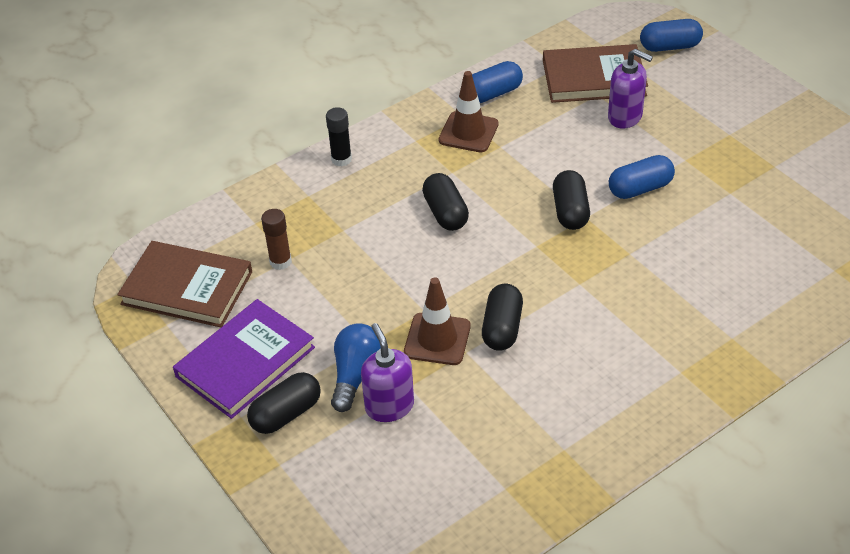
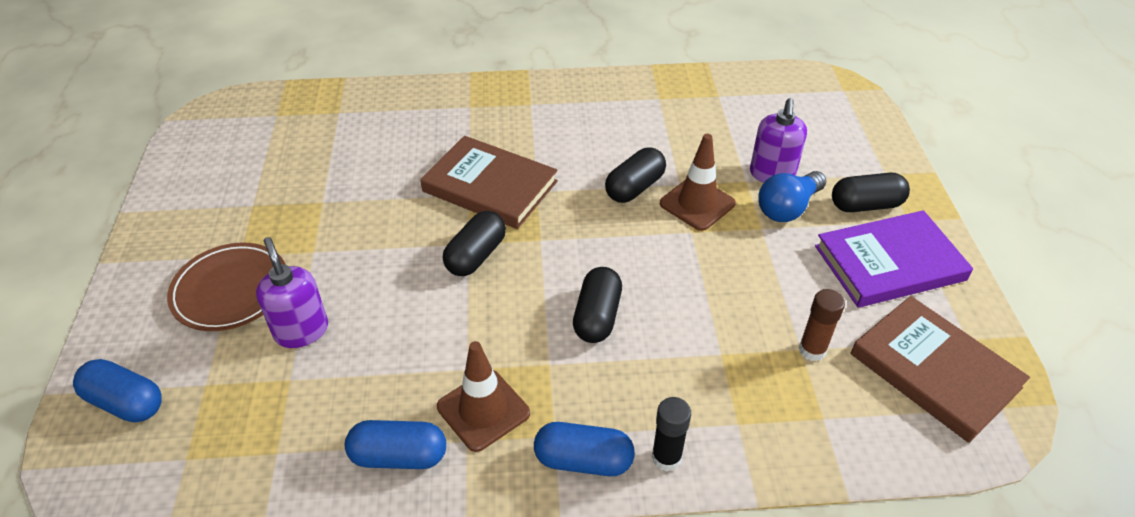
camera: 150 degrees left, 0 degrees up
(594, 78) = (264, 406): brown book -> brown book (490, 186)
(640, 188) = (389, 245): blue capsule -> blue capsule (583, 460)
(701, 114) = (231, 290): none -> brown plate

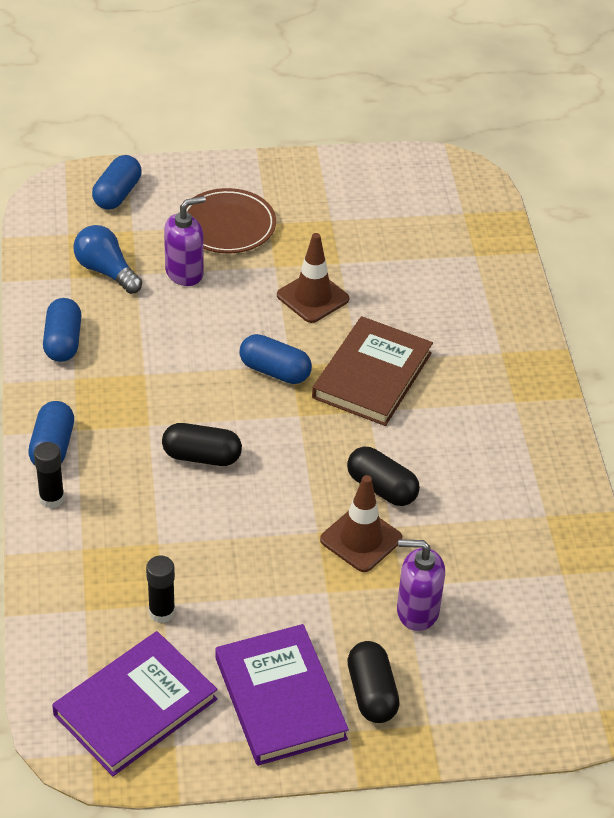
camera: 85 degrees right, 0 degrees up
(476, 255) = (275, 371): black capsule -> blue capsule
(483, 410) = (103, 386): brown traffic cone -> brown traffic cone (312, 297)
(788, 208) = (360, 618): blue light bulb -> blue light bulb (106, 271)
(812, 350) = (162, 612): brown glue stick -> black glue stick
(934, 370) = (135, 707): brown book -> purple book

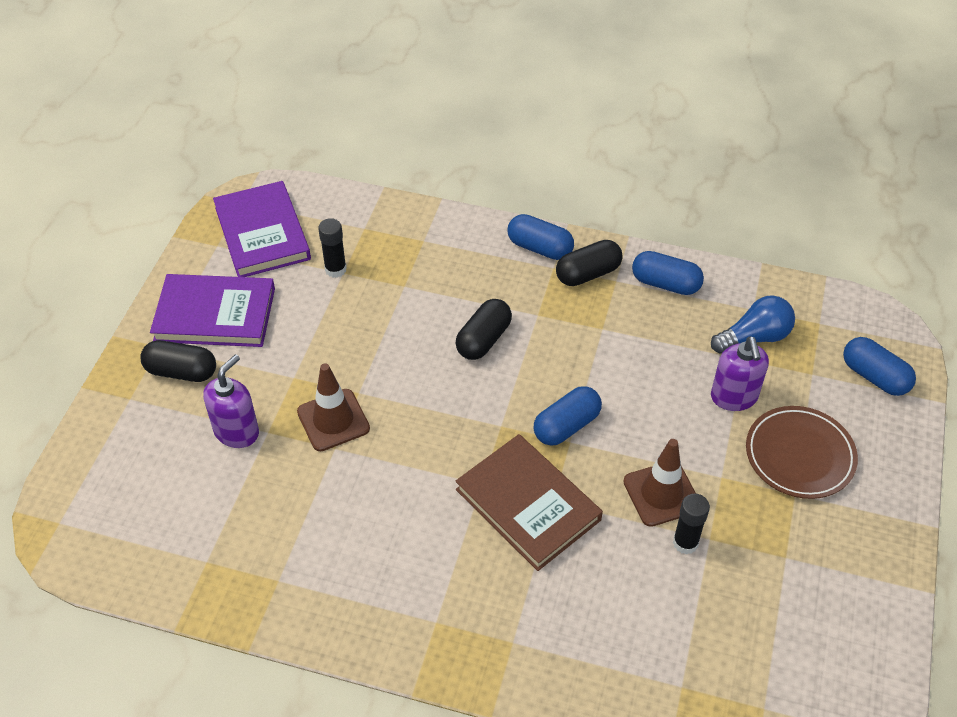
camera: 115 degrees right, 5 degrees up
(52, 498) = (484, 235): black glue stick -> black glue stick (685, 543)
(381, 488) = (381, 457): black capsule -> black capsule (588, 274)

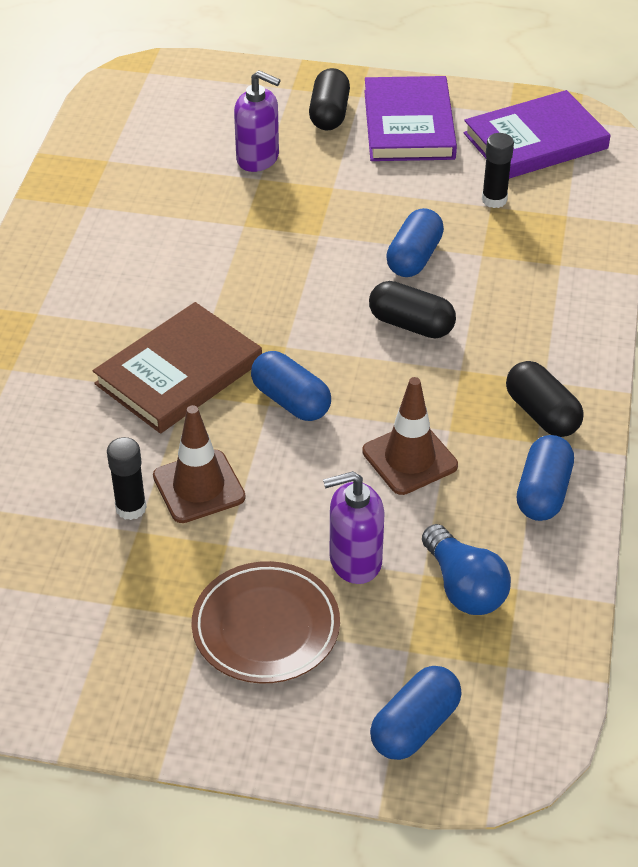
camera: 85 degrees right, 5 degrees down
(333, 420) = (279, 220): brown traffic cone -> brown traffic cone (409, 458)
(540, 248) = (576, 367): blue capsule -> blue capsule (414, 258)

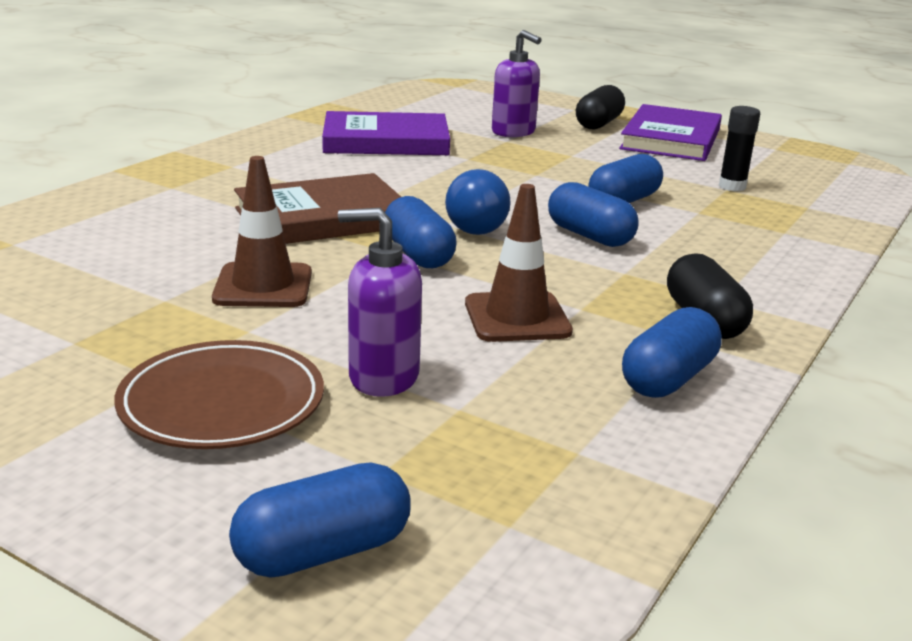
camera: 20 degrees right, 20 degrees down
(131, 508) = (177, 284): black glue stick -> none
(411, 325) = (589, 236): black capsule -> blue capsule
(464, 587) = (505, 432): blue light bulb -> blue light bulb (473, 224)
(535, 141) = (796, 165): purple book -> purple book (386, 141)

